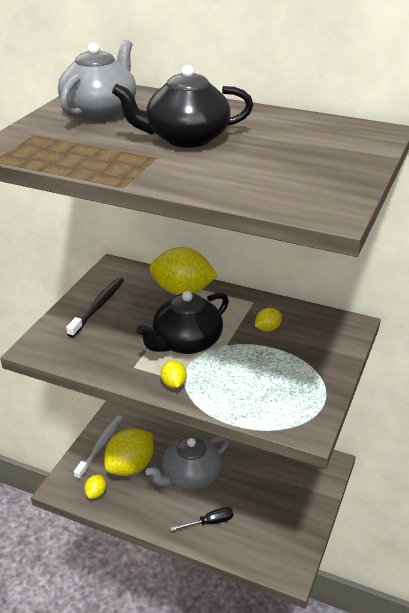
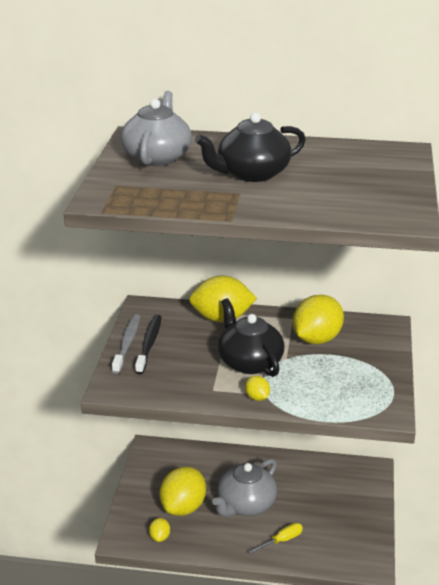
camera: 15 degrees left, 5 degrees down
(101, 446) = (144, 494): grey toothbrush -> grey toothbrush (127, 343)
(186, 342) = (249, 362): black teapot -> black teapot turned 120 degrees clockwise
(209, 522) = (281, 540): black screwdriver -> yellow screwdriver
(267, 329) = (316, 339): yellow lemon -> yellow lemon, size x2.17

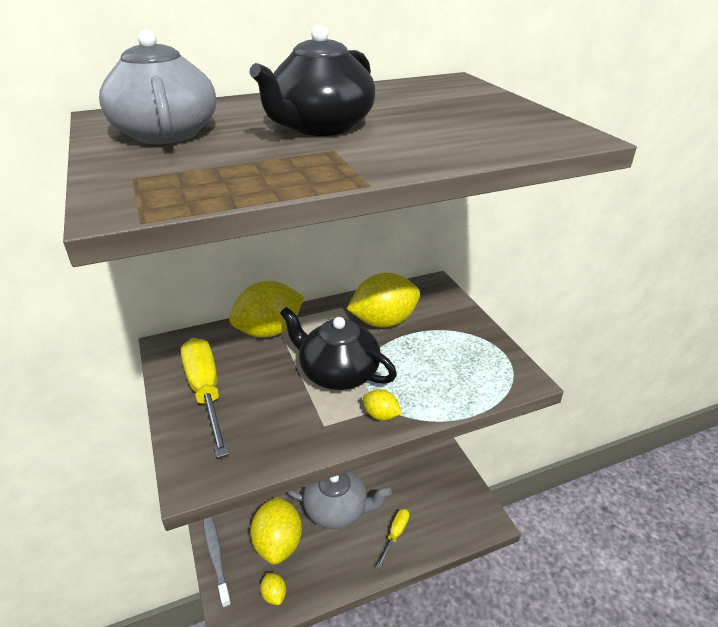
camera: 30 degrees left, 5 degrees up
(127, 343) = (177, 402): grey toothbrush -> grey toothbrush (216, 555)
(149, 344) = (206, 392): black toothbrush -> yellow screwdriver
(245, 504) = (337, 509): grey teapot -> grey teapot turned 90 degrees counterclockwise
(316, 339) = (384, 321): yellow lemon -> yellow lemon turned 60 degrees clockwise

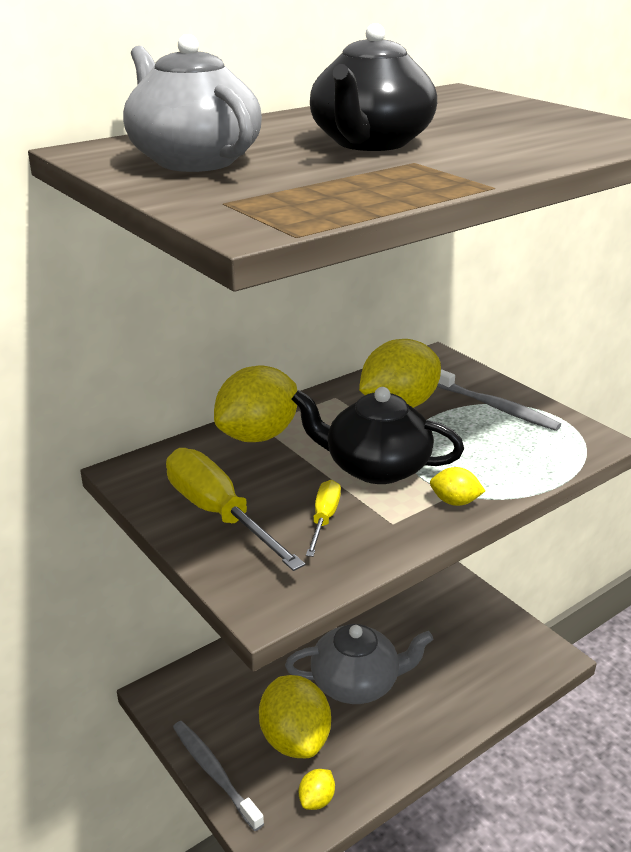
camera: 15 degrees left, 5 degrees down
(274, 594) = (317, 800): yellow lemon -> yellow lemon turned 75 degrees clockwise
(395, 534) = (445, 695): yellow screwdriver -> yellow screwdriver (324, 519)
(457, 335) = (495, 407): none -> grey toothbrush

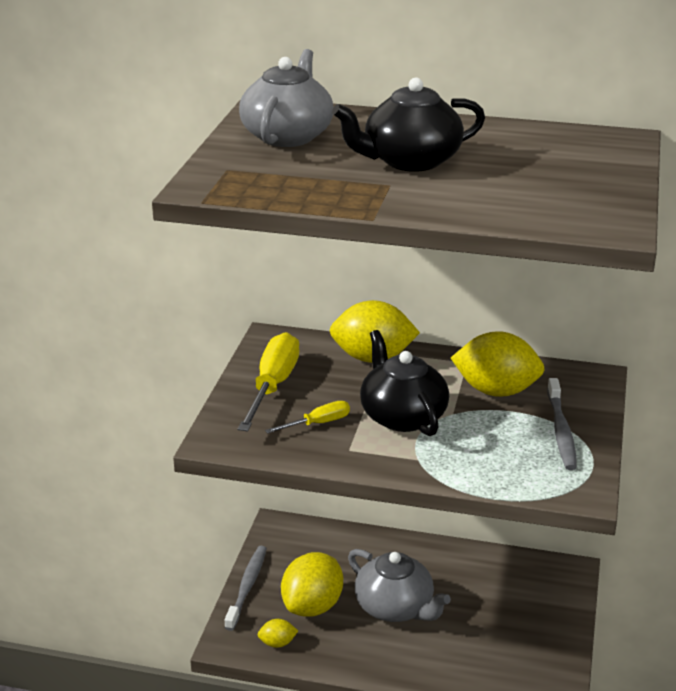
camera: 50 degrees right, 0 degrees up
(455, 502) = (407, 463): yellow lemon -> none

